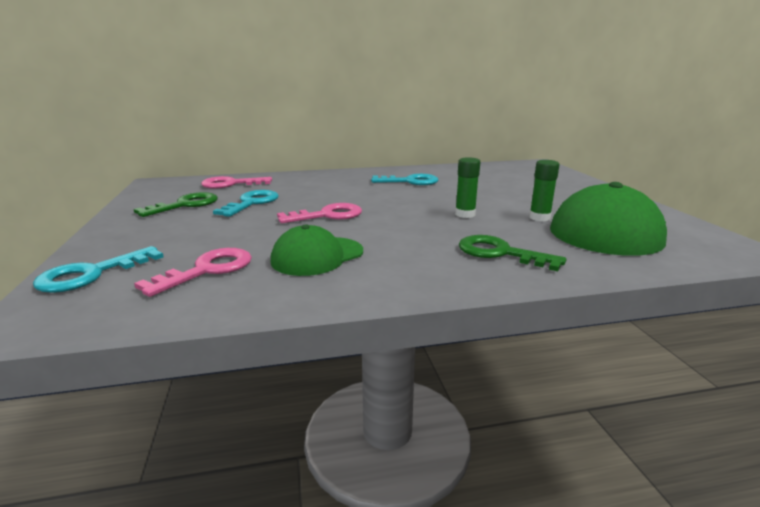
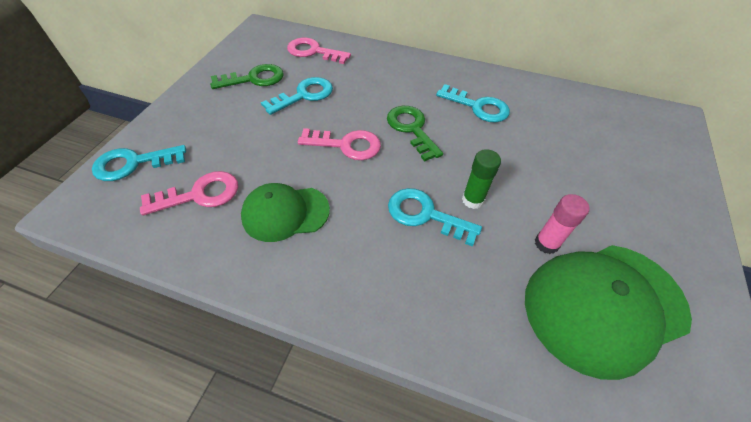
camera: 30 degrees right, 30 degrees up
(440, 228) = (425, 215): none -> turquoise key
(500, 253) = (438, 290): green key -> green key (411, 129)
(539, 218) = (546, 243): green glue stick -> pink glue stick

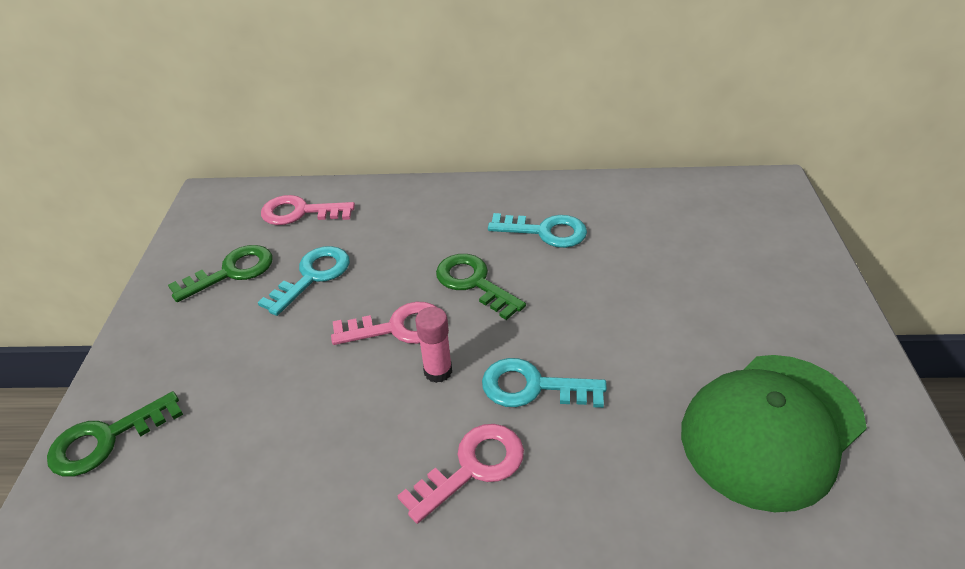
camera: 15 degrees left, 10 degrees down
(133, 164) = (106, 439): turquoise key -> green key
(199, 194) = (224, 452): pink key -> pink key (472, 467)
(285, 213) = (354, 440): green cap -> none
(472, 200) = (582, 351): green glue stick -> none
(546, 243) = (685, 377): pink glue stick -> pink glue stick (438, 371)

